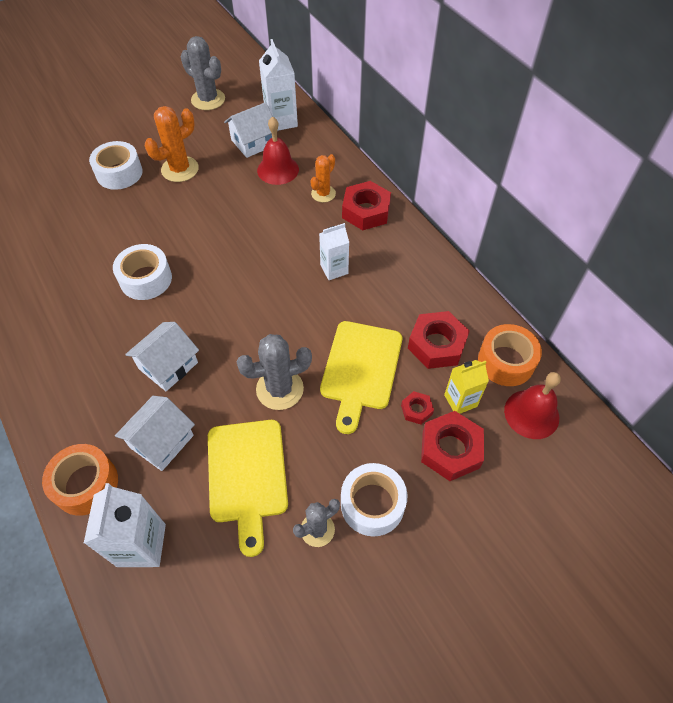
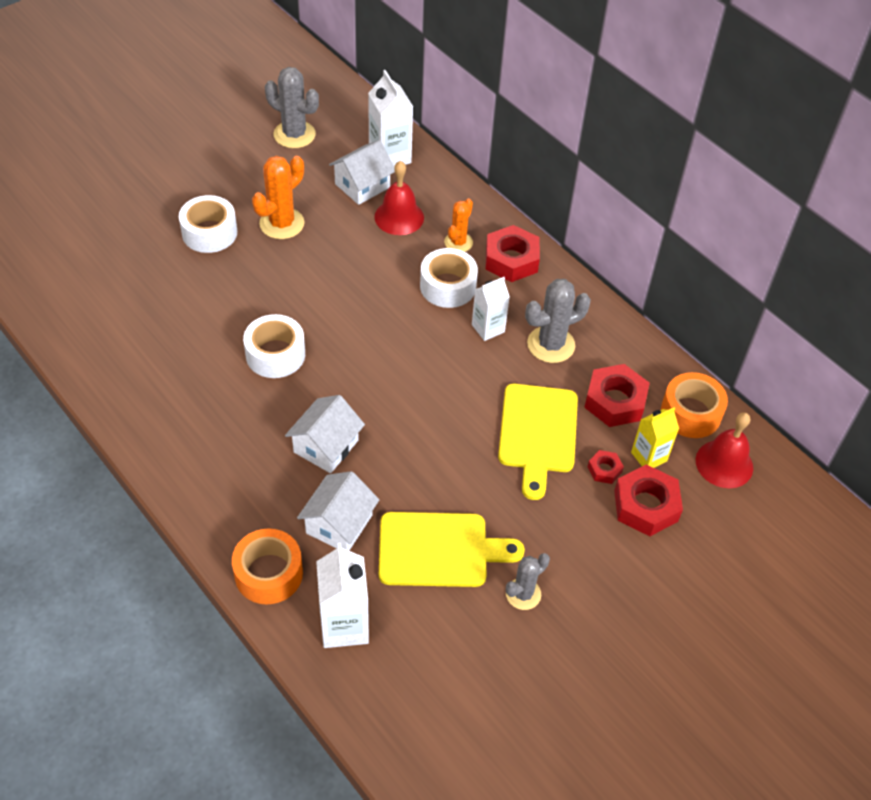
camera: 10 degrees left, 5 degrees down
(247, 476) = (439, 550): yellow cutting board -> yellow cutting board turned 75 degrees counterclockwise
(280, 389) = (454, 461): grey cactus -> grey cactus (551, 345)
(372, 504) = (574, 565): white tape -> white tape (448, 286)

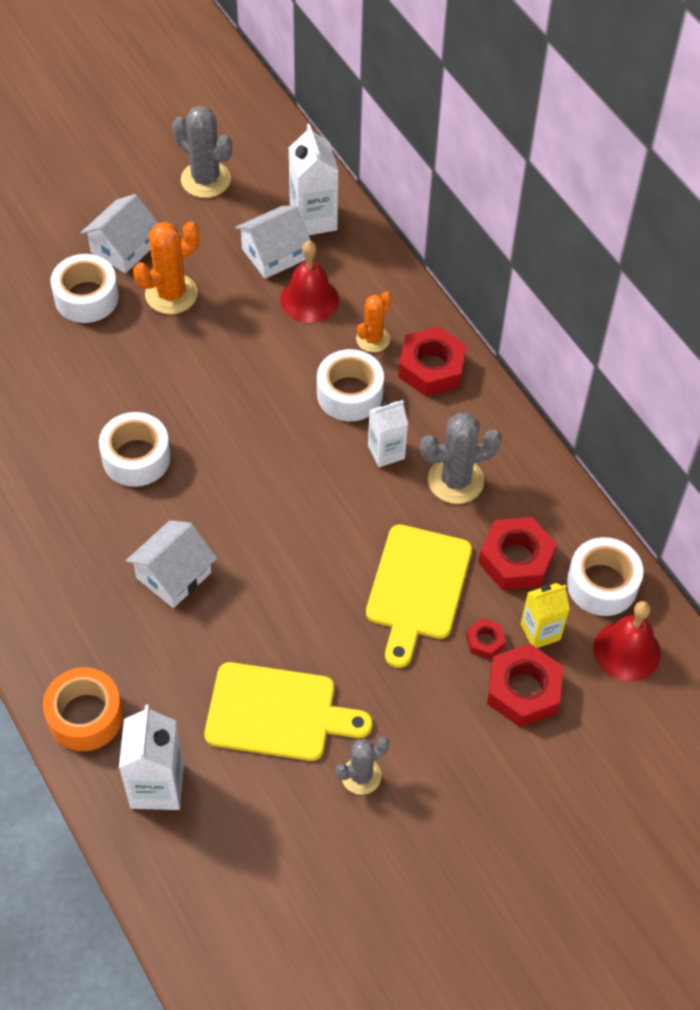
camera: 10 degrees right, 5 degrees up
(339, 524) = (172, 669): white house -> white house (123, 248)
(690, 413) = (602, 584): orange tape -> white tape

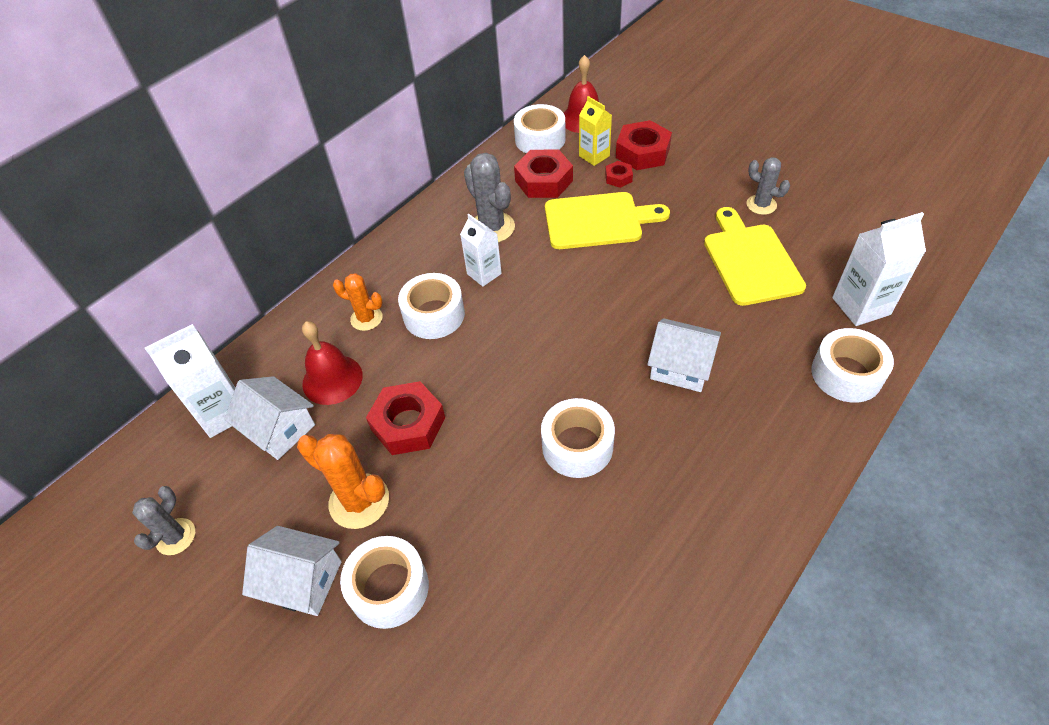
camera: 105 degrees left, 5 degrees down
(85, 716) = (846, 374): orange tape -> white tape
(205, 180) = (176, 536): grey cactus -> grey cactus, size x0.64
(431, 368) = (385, 272): red nut -> red nut (408, 424)

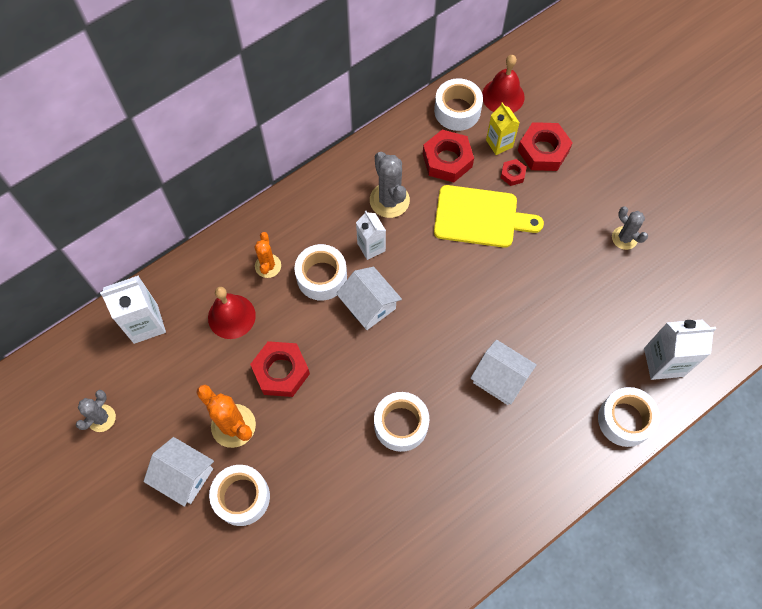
camera: 10 degrees right, 15 degrees up
(279, 429) = (185, 350): white house -> white house (369, 305)
(366, 318) = (268, 266): orange cactus -> orange cactus turned 60 degrees clockwise
(750, 260) = (592, 293): yellow cutting board -> none

